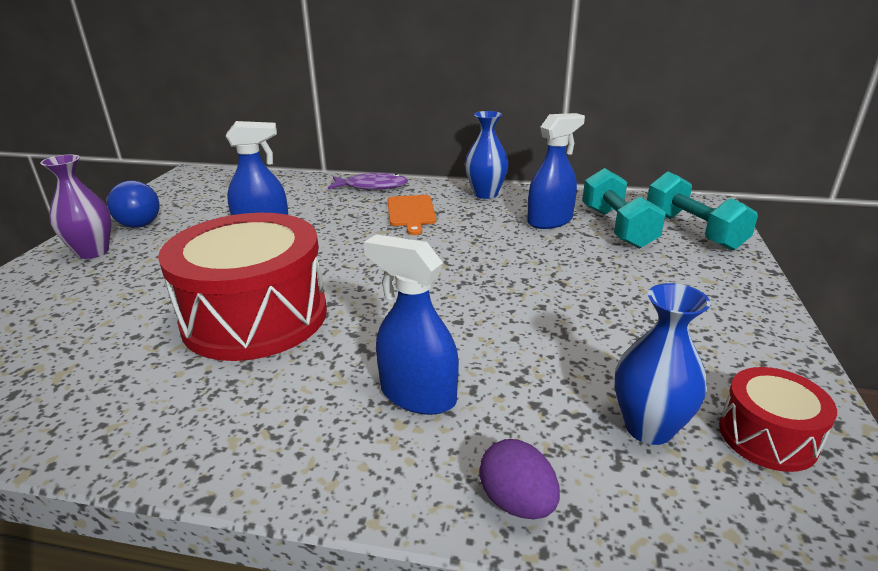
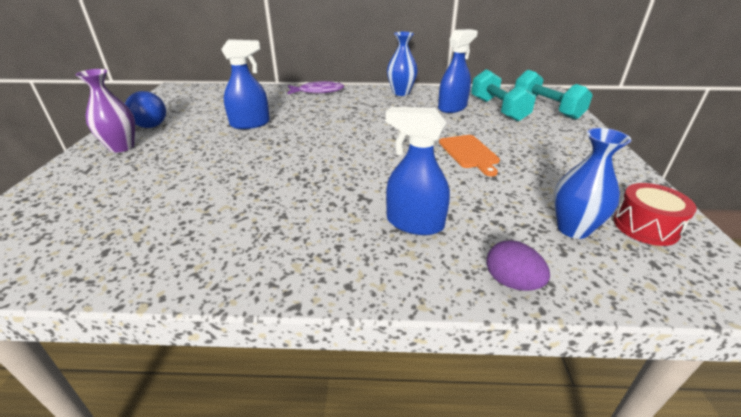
camera: 10 degrees left, 5 degrees up
(255, 317) = (273, 183): red drum -> none
(411, 212) = (354, 107): orange cutting board -> orange cutting board (469, 153)

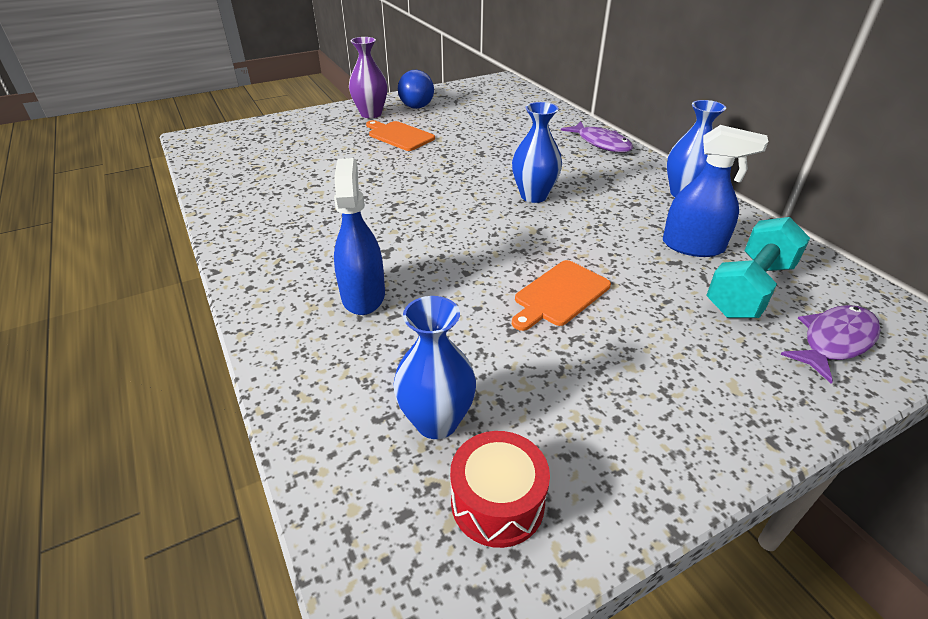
camera: 60 degrees right, 5 degrees up
(188, 146) = (399, 136): none -> orange cutting board
(250, 124) = (472, 142): blue spray bottle -> none
(353, 127) = (534, 196): none -> blue vase
(511, 282) = (299, 384): purple egg -> none
(546, 109) = (834, 341): turquoise dumbbell -> purple fish

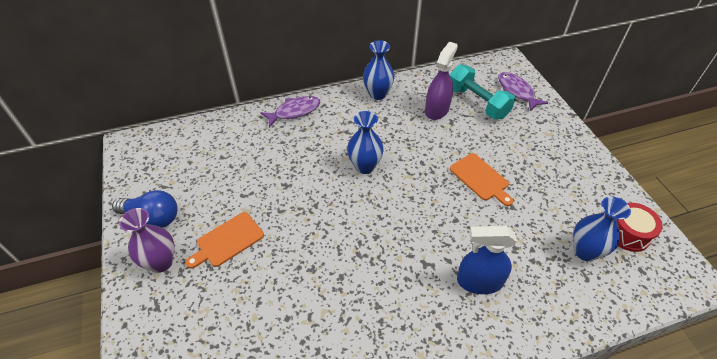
camera: 80 degrees left, 10 degrees up
(693, 246) = (437, 110): blue spray bottle -> purple spray bottle

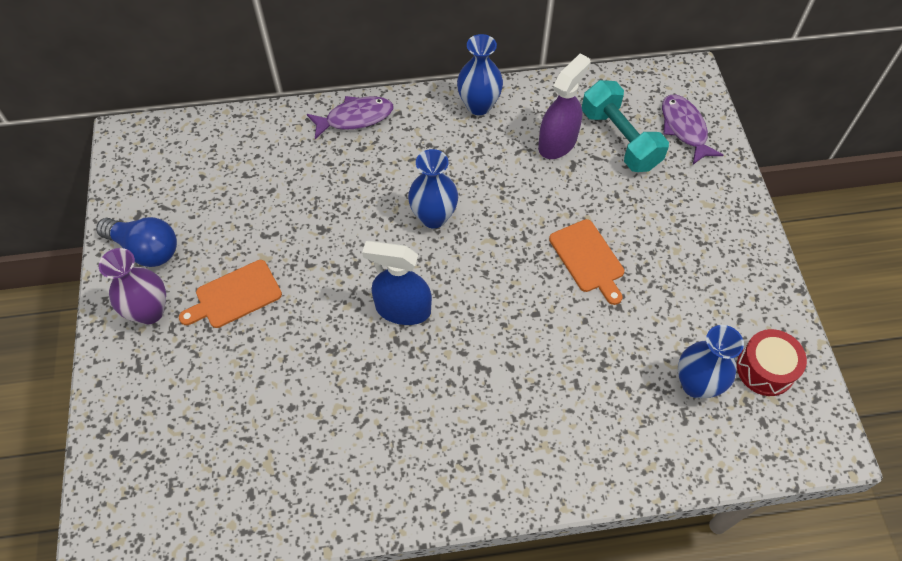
camera: 10 degrees right, 10 degrees up
(479, 281) = (542, 401): blue spray bottle -> blue spray bottle (402, 309)

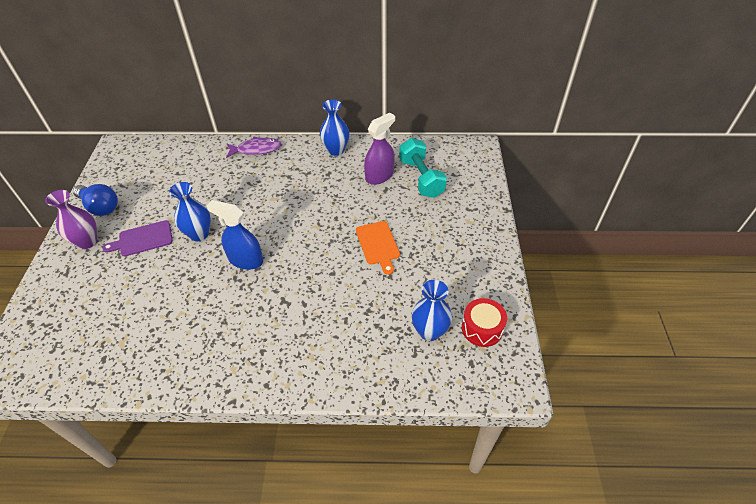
camera: 10 degrees right, 10 degrees down
(235, 295) = (143, 239): orange cutting board -> purple cutting board
(433, 217) = (285, 209): blue vase -> blue vase (199, 234)
(684, 128) = (466, 176): purple fish -> none

